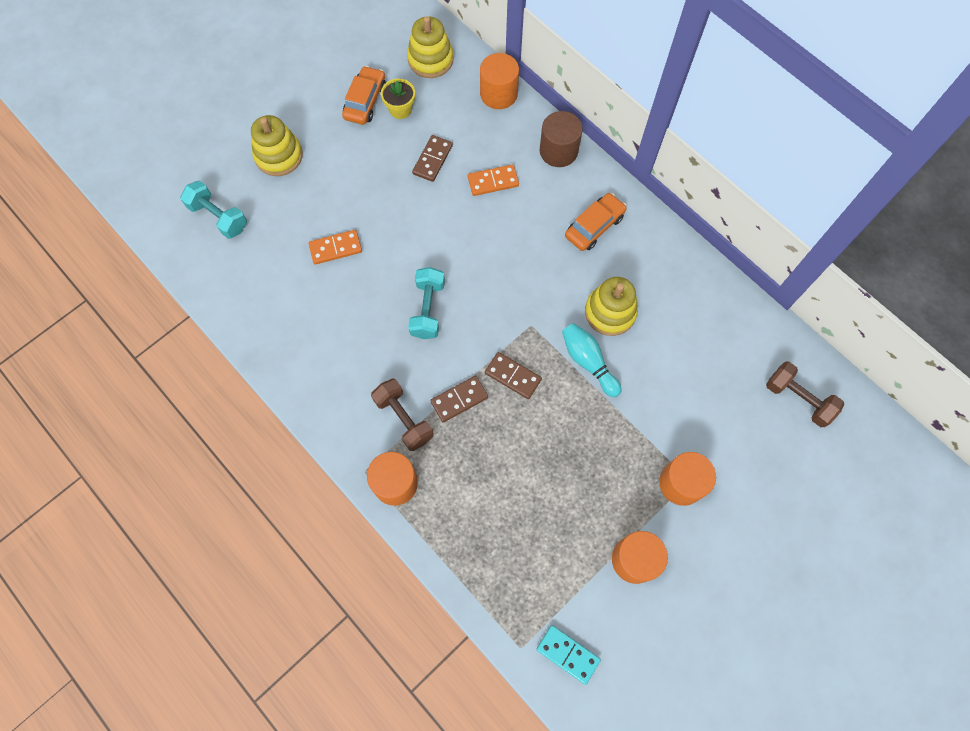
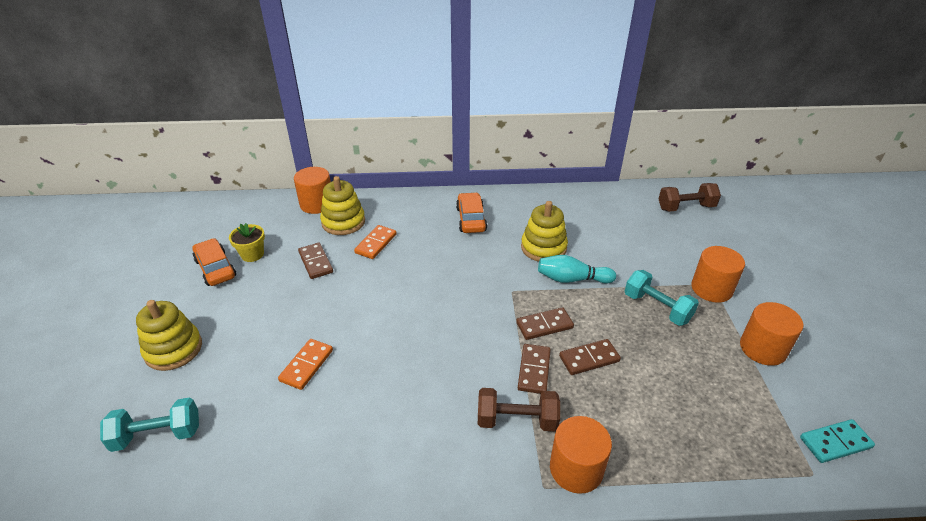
camera: 50 degrees left, 30 degrees down
(428, 309) = (433, 340): turquoise dumbbell -> turquoise dumbbell (657, 308)
(430, 60) = (241, 218): yellow stacking toy -> yellow stacking toy (343, 222)
(505, 431) = (589, 359): none -> brown domino
(558, 151) = (396, 203): brown cylinder -> none

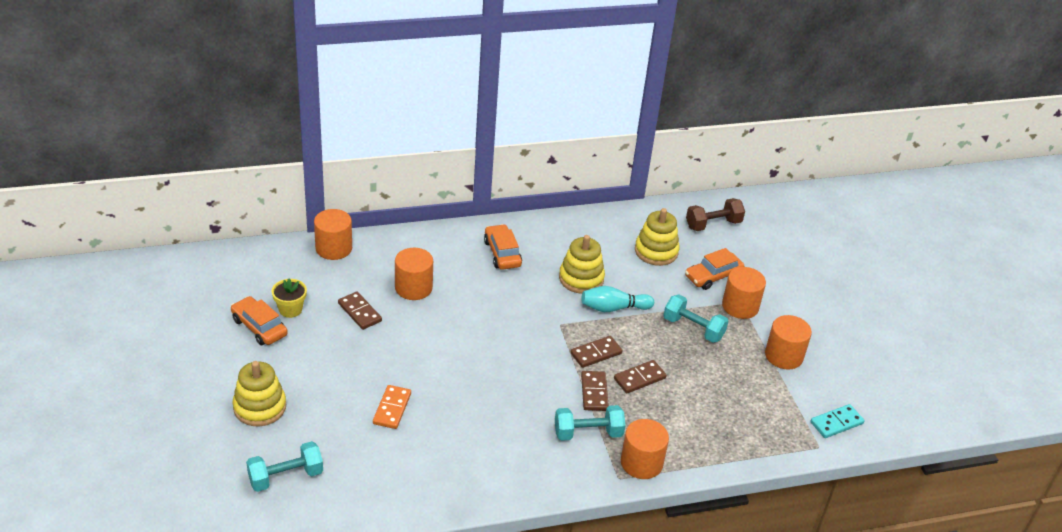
camera: 15 degrees left, 0 degrees up
(343, 222) = (370, 267): yellow stacking toy -> yellow stacking toy (656, 251)
(376, 243) = (413, 288): orange domino -> orange cylinder
(517, 420) = (588, 433): brown dumbbell -> turquoise dumbbell
(683, 256) = (713, 276): none -> orange car

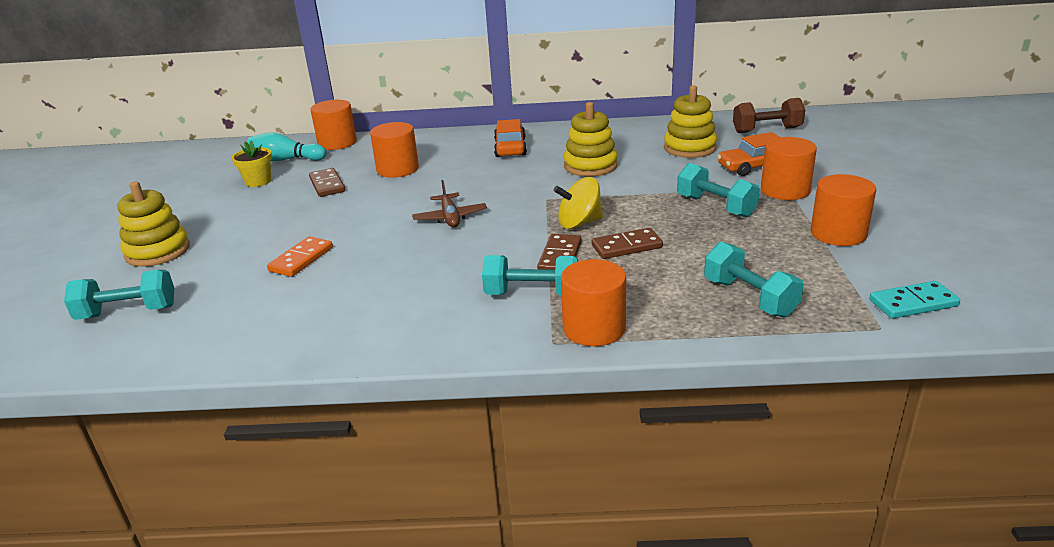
camera: 20 degrees right, 10 degrees down
(259, 327) = (216, 193): orange car -> none
(490, 351) = (450, 217): none -> brown plane
(596, 353) = (579, 223): brown domino -> yellow spinning top
(613, 308) = (619, 188): turquoise bowling pin -> turquoise bowling pin (286, 160)
(735, 426) = (749, 298): none -> turquoise dumbbell

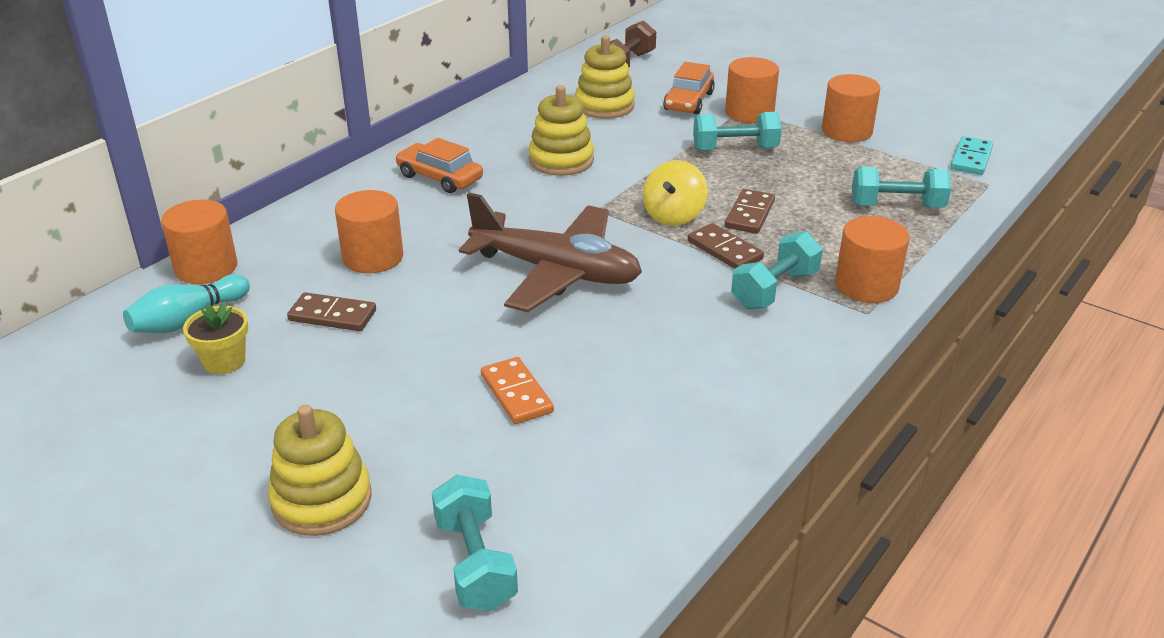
camera: 55 degrees left, 5 degrees up
(128, 312) = (475, 563): turquoise dumbbell -> turquoise dumbbell turned 45 degrees counterclockwise
(450, 217) = (556, 272): brown plane -> brown plane, size x2.07

